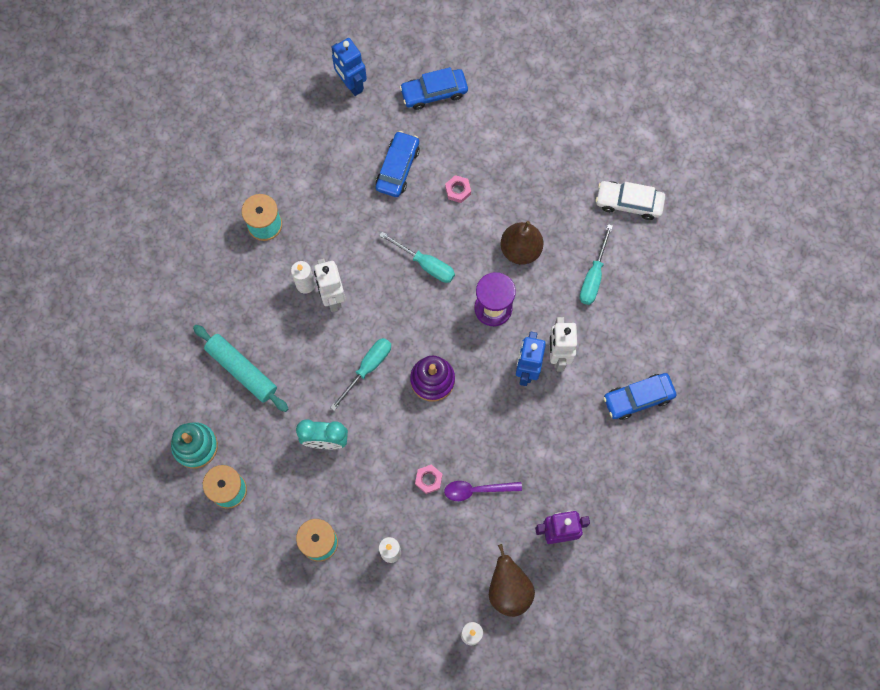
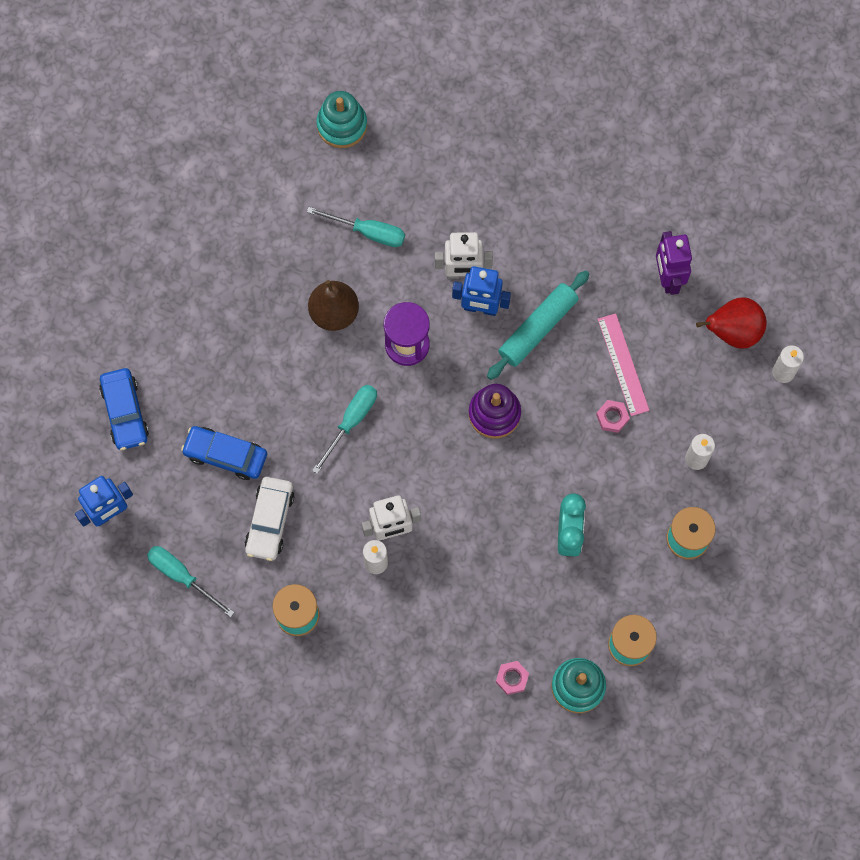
camera: 90 degrees left, 0 degrees up
(242, 370) = (484, 635): turquoise rolling pin -> turquoise rolling pin (537, 328)
(368, 368) = (480, 487): turquoise screwdriver -> turquoise screwdriver (182, 576)
(458, 190) = (257, 384): pink nut -> pink nut (512, 678)
(477, 490) = (623, 364): purple spoon -> pink ruler
(509, 589) = (733, 331): brown pear -> red pear
(629, 203) = (277, 189): white car -> white car (270, 521)
(638, 398) = (514, 189): blue car -> none
(690, 254) = (342, 125): none -> turquoise stacking toy

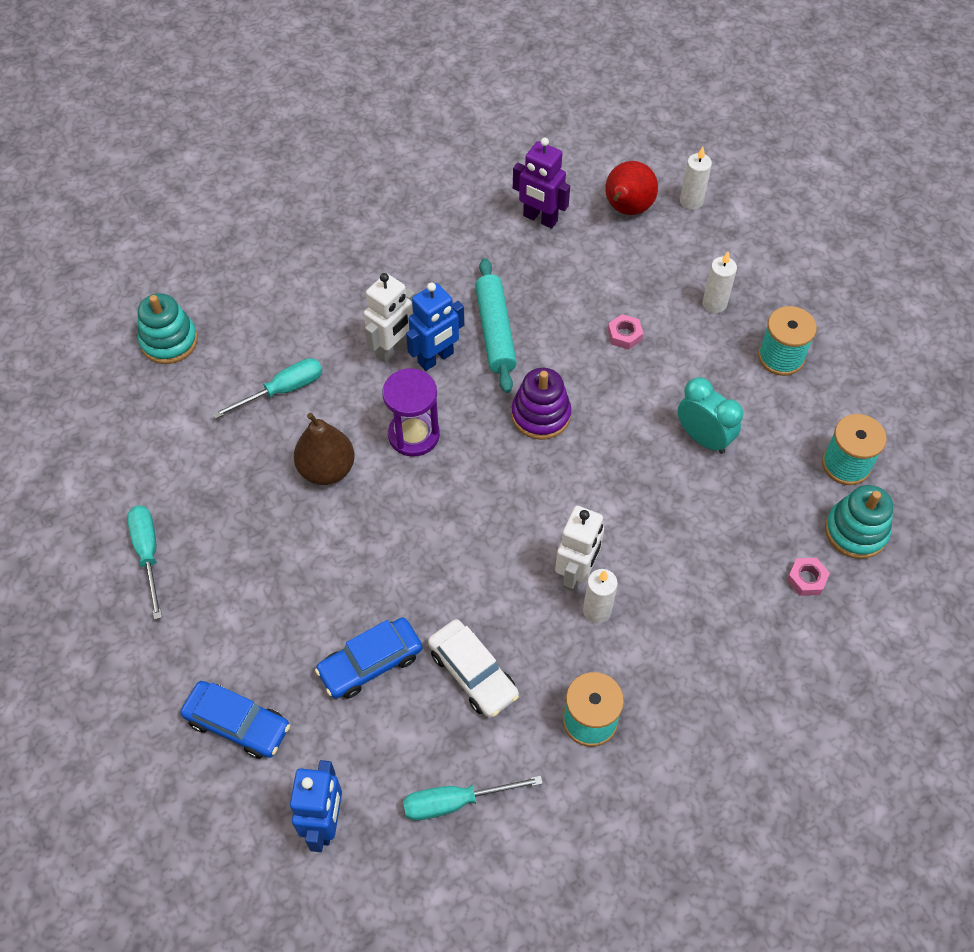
camera: 50 degrees left, 15 degrees down
(351, 421) = (441, 530): turquoise screwdriver -> turquoise screwdriver (148, 553)
(623, 364) = (585, 296): pink ruler -> none

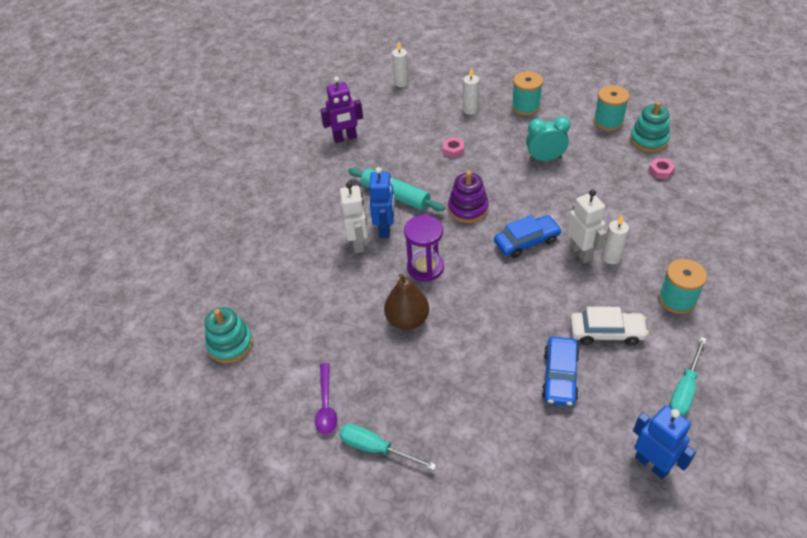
camera: 45 degrees left, 10 degrees down
(164, 475) = (326, 405): none -> purple spoon
(238, 724) = (546, 471): blue car -> blue car (527, 241)
(283, 390) = (330, 309): turquoise screwdriver -> none
(626, 209) = (378, 106): red pear -> none

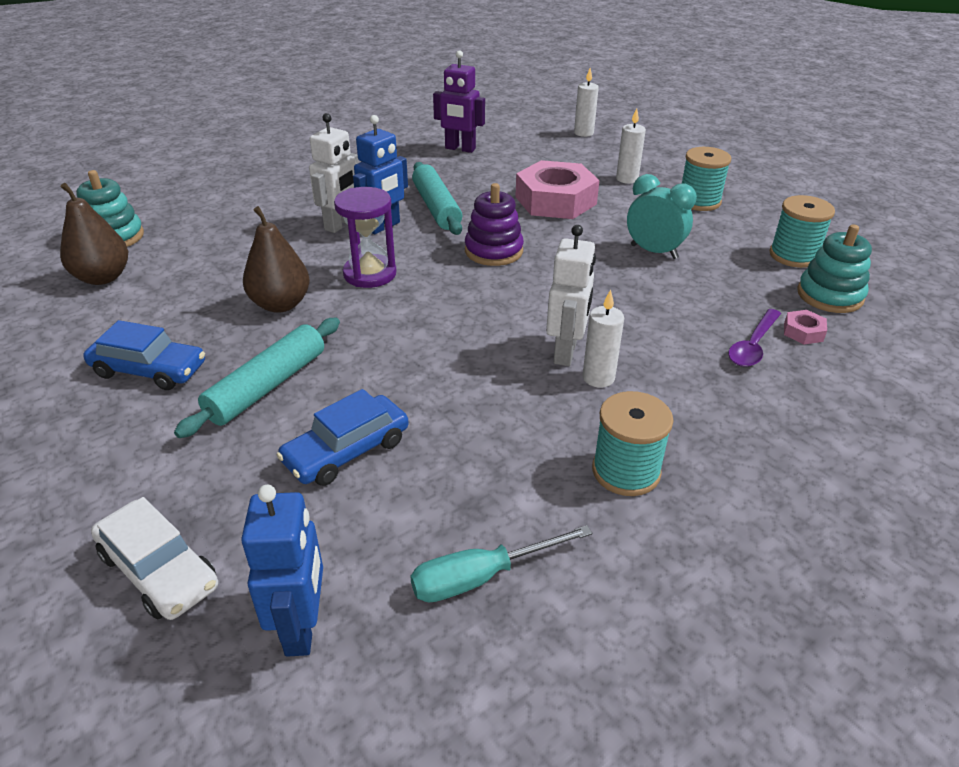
camera: 35 degrees right, 10 degrees down
(274, 375) = (103, 277): none -> brown pear
(326, 405) = (97, 324): purple spoon -> purple spoon (753, 345)
(376, 448) = (71, 386): turquoise screwdriver -> none
(453, 150) = (555, 200): pink nut -> pink nut, size x2.45
(475, 371) = (267, 386): none -> turquoise rolling pin
(527, 241) = (514, 309): blue car -> blue car (149, 370)
(606, 332) = (473, 445): white car -> white car (159, 570)

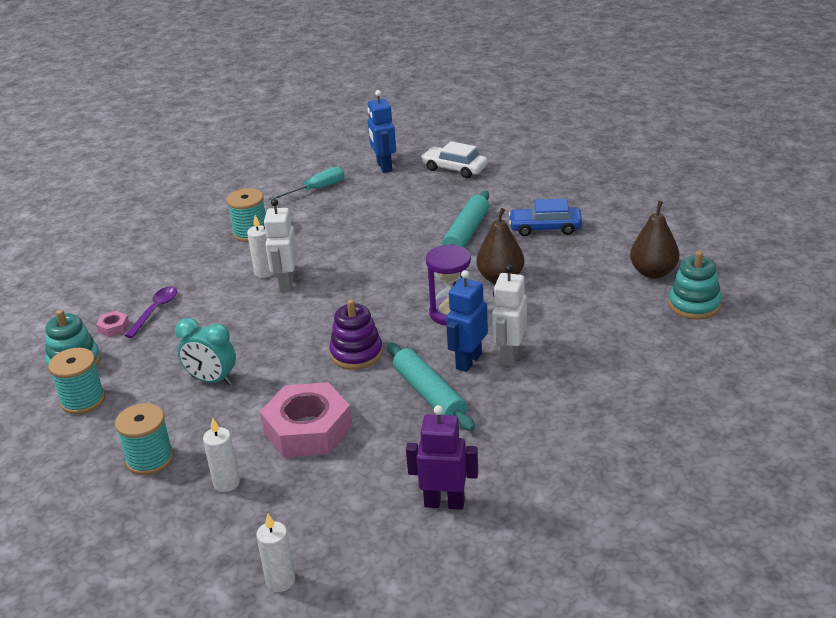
camera: 170 degrees right, 5 degrees down
(346, 451) = (400, 215): blue car -> none

